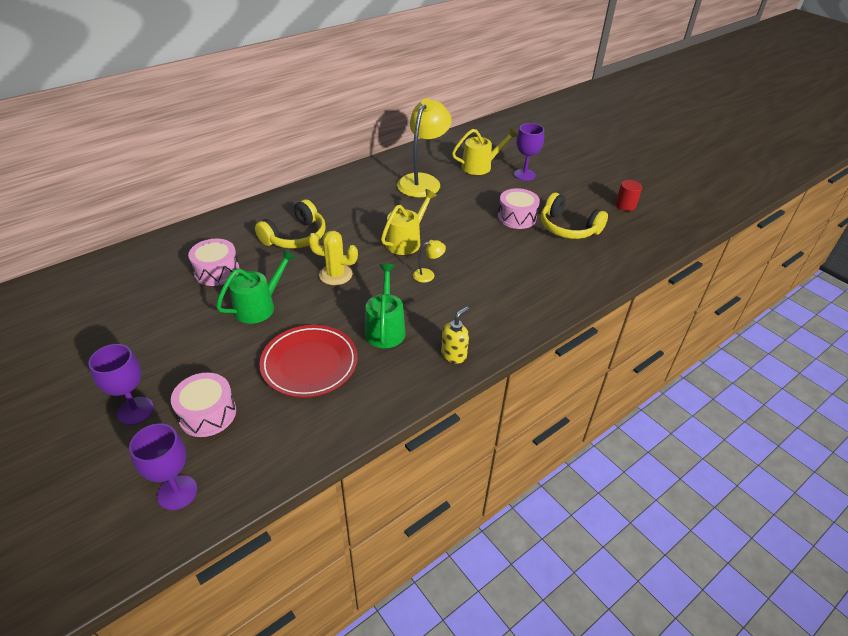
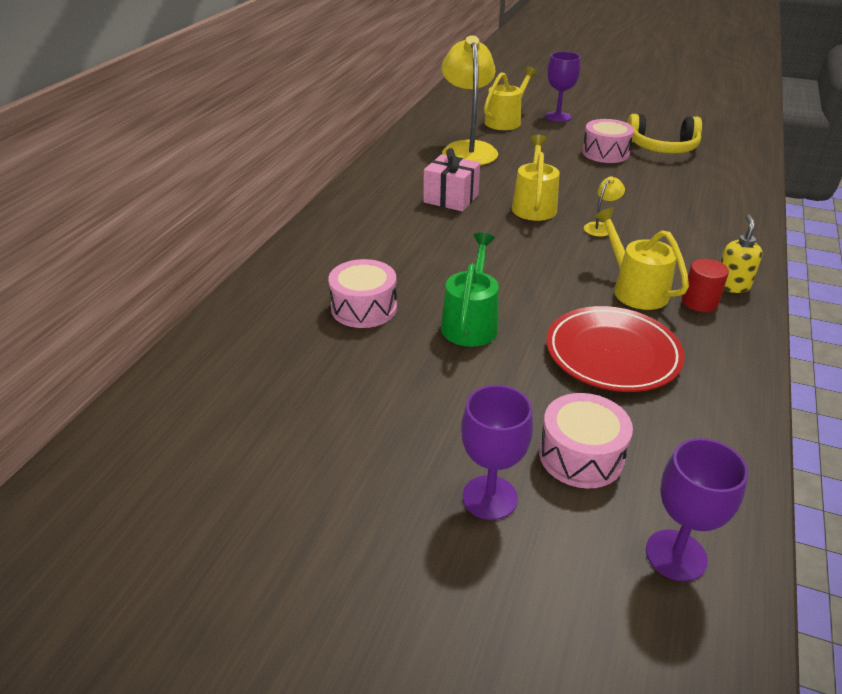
camera: 30 degrees left, 5 degrees down
(296, 237) = (407, 241): yellow headphones -> none
(335, 275) = (508, 261): yellow cactus -> none
(361, 216) = (451, 198): none -> pink gift
(385, 328) = (635, 289): green watering can -> yellow watering can
(625, 205) = (680, 116): red cylinder -> red cylinder (699, 302)

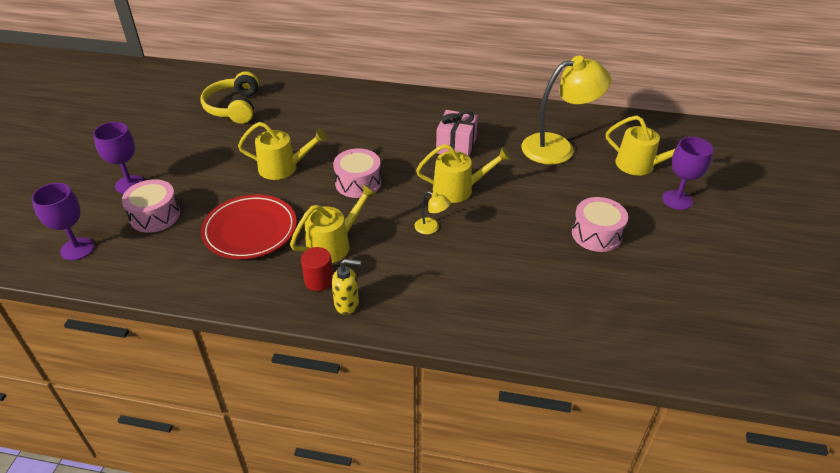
camera: 80 degrees right, 5 degrees up
(364, 308) = (297, 125): pink drum -> pink drum (358, 183)
(470, 323) = (283, 168): green watering can -> yellow watering can
(662, 148) = (636, 279): yellow headphones -> yellow headphones (234, 107)

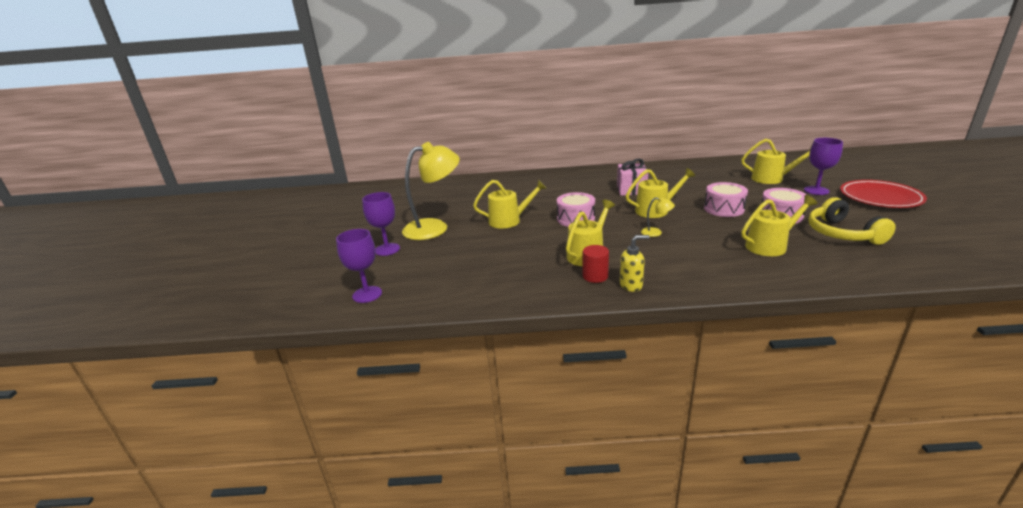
camera: 10 degrees left, 15 degrees down
(155, 216) = (423, 263): pink drum -> pink drum (723, 209)
(234, 107) = (442, 196): yellow headphones -> yellow headphones (842, 234)
(250, 230) = (512, 258): red plate -> red plate (880, 198)
(542, 281) = (770, 245): none -> yellow watering can
(558, 147) = (705, 179): yellow lamp -> yellow lamp (434, 227)

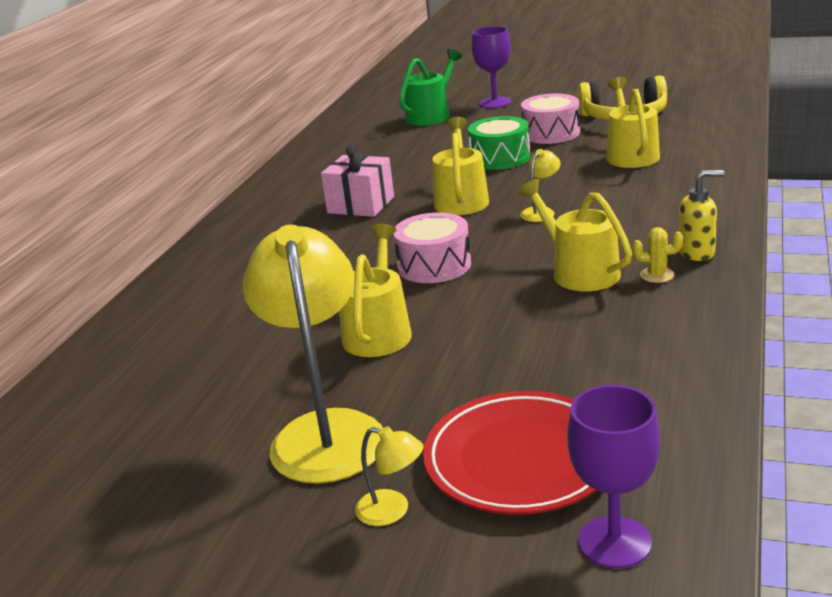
camera: 70 degrees left, 0 degrees up
(387, 249) = (392, 511): purple goblet -> yellow lamp
(595, 276) = (657, 275): red cylinder -> yellow cactus
(631, 285) = (697, 253): yellow soap dispenser -> yellow soap dispenser turned 75 degrees clockwise
(723, 209) = (500, 158): pink drum -> green drum
(771, 179) = (431, 115): yellow watering can -> green watering can
(880, 198) = (546, 82): red plate -> red plate (521, 459)

